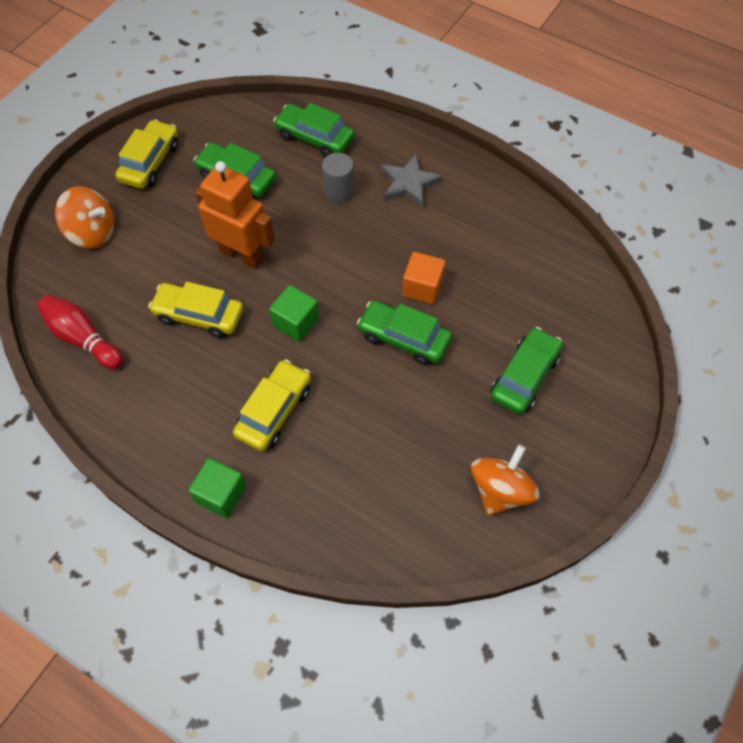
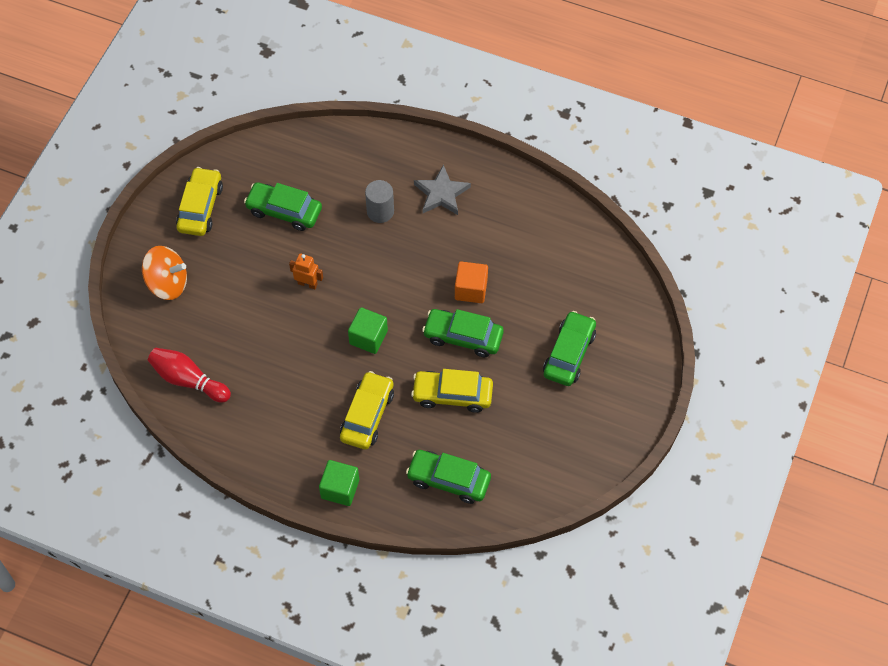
camera: 10 degrees left, 0 degrees up
(199, 315) = (283, 344): yellow car -> yellow car (452, 395)
(242, 255) = (307, 284): orange robot -> orange robot, size x0.48
(314, 138) = (346, 161): green car -> green car (448, 480)
(500, 490) = (562, 449): orange spinning top -> none

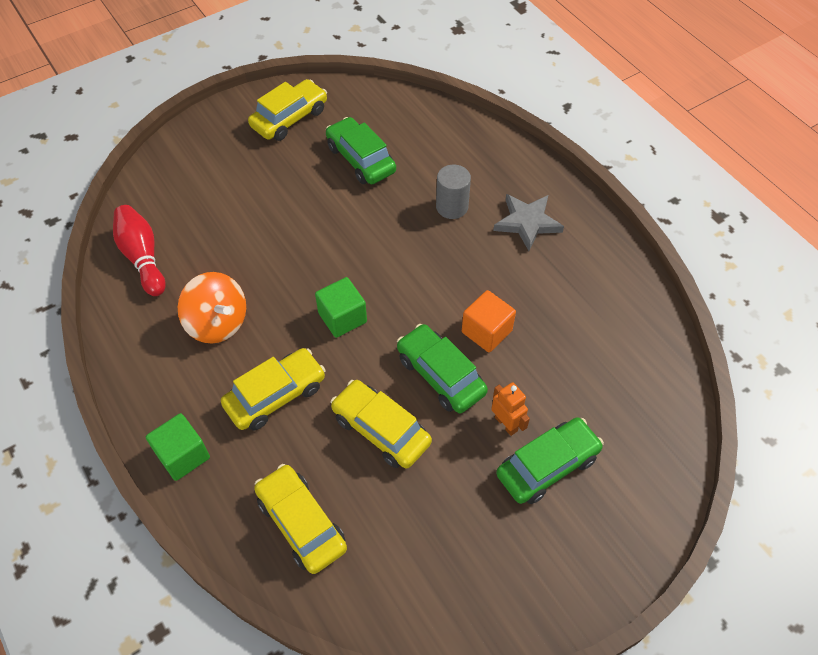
camera: 35 degrees right, 5 degrees down
(167, 283) = (204, 164): orange spinning top -> orange spinning top (218, 323)
(307, 284) = (327, 234): orange robot -> orange robot (506, 424)
(448, 480) = (301, 523): green car -> yellow car

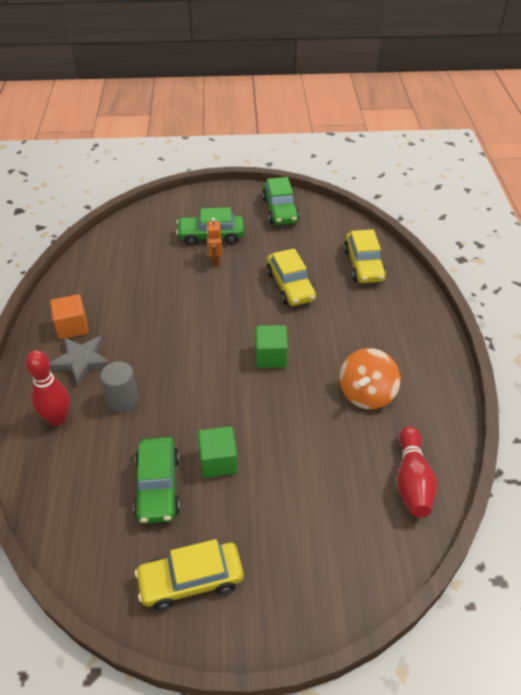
camera: 150 degrees left, 10 degrees down
(183, 455) = (423, 322): green cube -> green cube (218, 461)
(218, 323) = (366, 394): orange spinning top -> orange spinning top turned 135 degrees counterclockwise
(275, 395) = (346, 330): yellow car -> none
(440, 375) = (232, 297): green car -> green car (280, 210)
(486, 331) = (181, 307): orange cube -> orange cube (72, 327)
(492, 168) = (58, 418): none -> red bowling pin

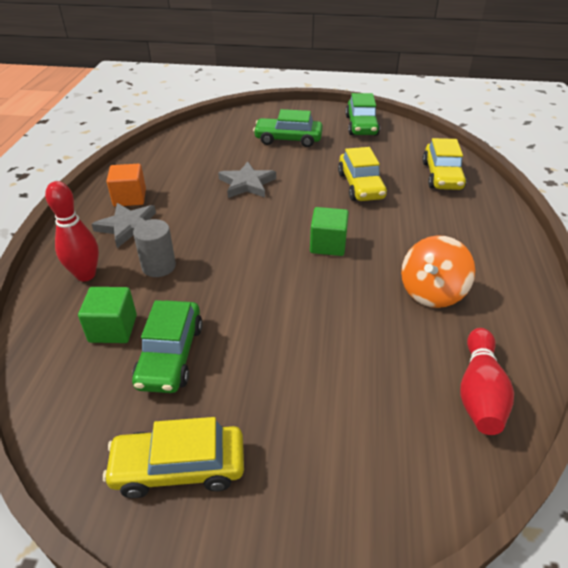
camera: 10 degrees right, 5 degrees down
(182, 296) = (247, 184): none -> grey star
(215, 260) = (288, 158): orange robot -> none
(218, 461) = (246, 339): green cube -> green cube (113, 328)

